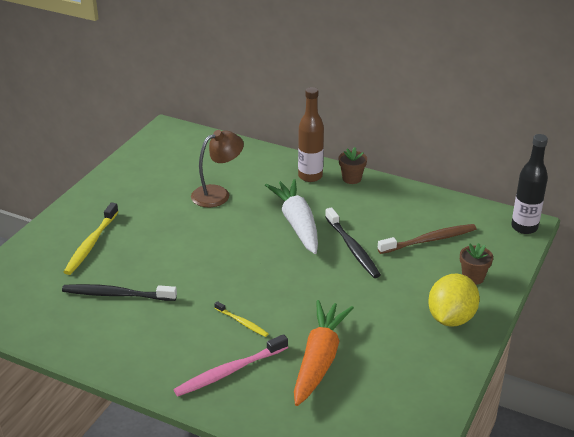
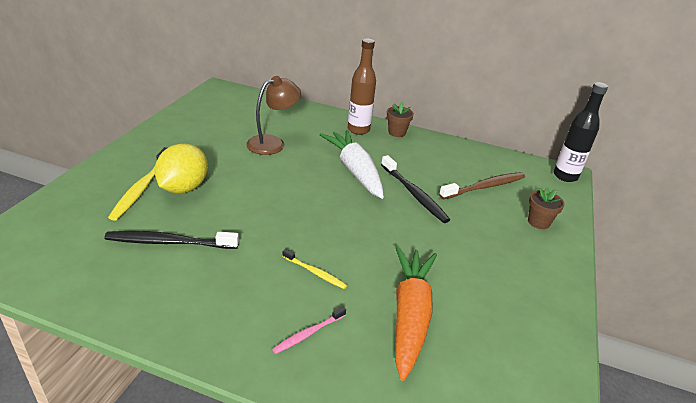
camera: 10 degrees left, 0 degrees up
(229, 372) = (308, 334): pink toothbrush -> pink toothbrush, size x0.57
(451, 318) = (533, 264): yellow lemon -> yellow lemon (183, 188)

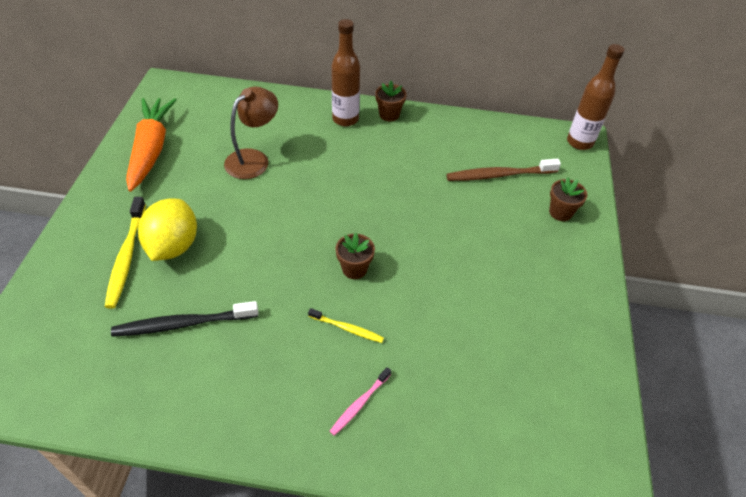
camera: 10 degrees left, 15 degrees up
(335, 230) = (354, 269): none -> brown flower pot
(354, 170) = (355, 181): white carrot -> none
(410, 315) = (453, 359): orange carrot -> orange carrot (151, 149)
(414, 194) = (426, 201): black toothbrush -> none
(485, 187) = (499, 175): brown toothbrush -> brown toothbrush turned 150 degrees counterclockwise
(565, 176) = (579, 142): black bottle -> brown bottle

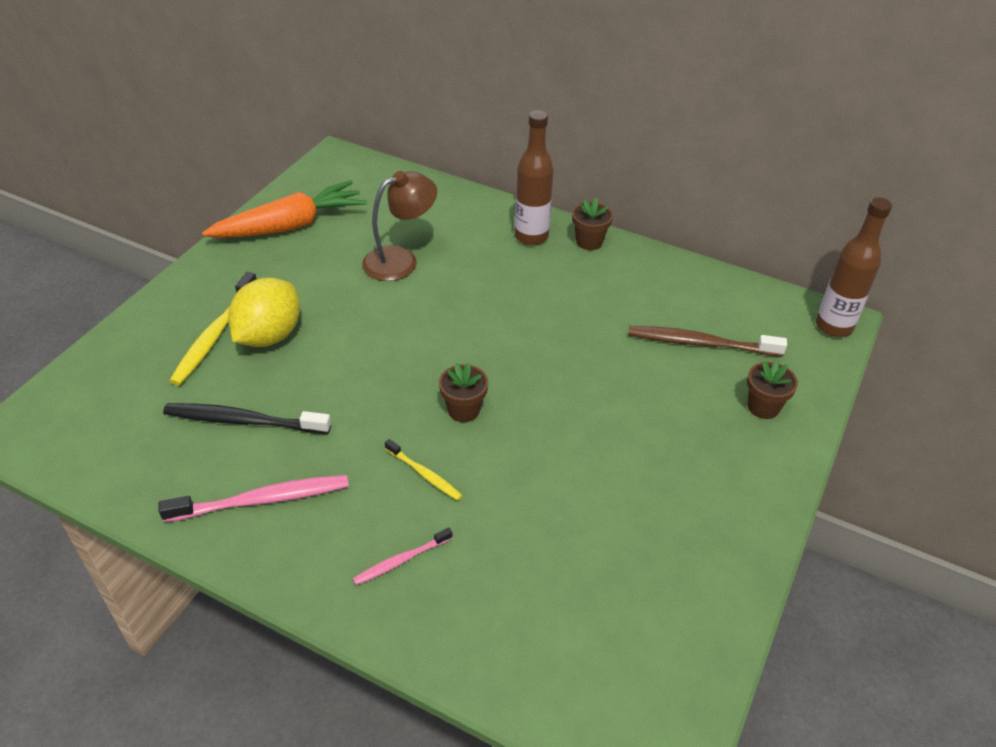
camera: 20 degrees right, 5 degrees down
(151, 149) = (290, 226): orange carrot -> orange carrot turned 45 degrees clockwise
(228, 386) = (263, 500): none -> pink toothbrush

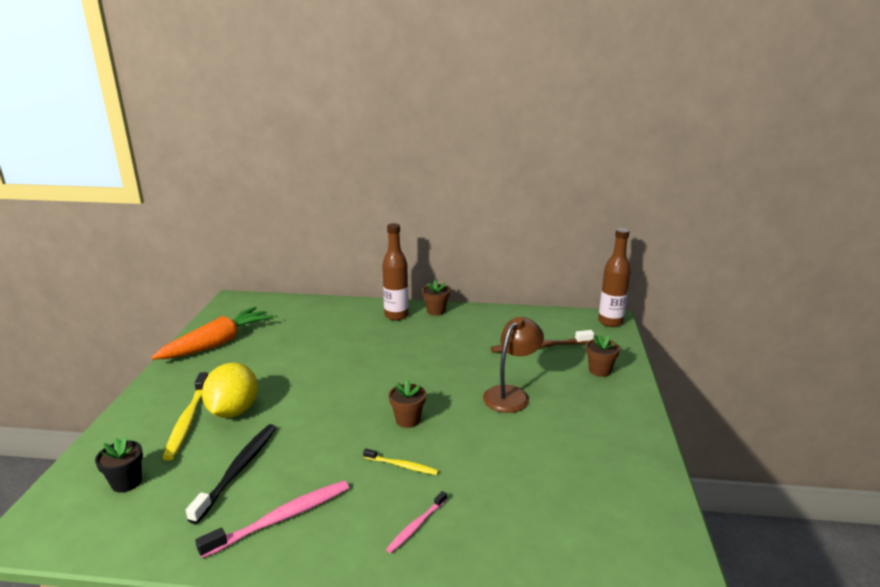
camera: 20 degrees left, 20 degrees down
(125, 400) = (126, 482): none -> black flower pot
(243, 421) = (238, 470): black toothbrush -> black toothbrush turned 120 degrees clockwise
(400, 260) = (312, 346): brown lamp -> brown lamp (511, 394)

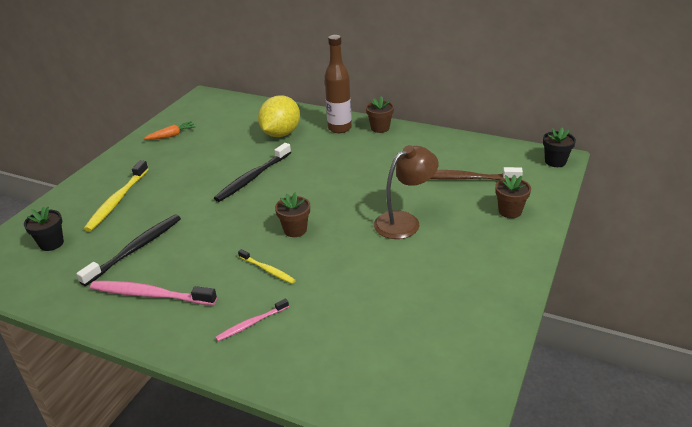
camera: 20 degrees right, 10 degrees up
(217, 343) = (172, 135): orange carrot -> orange carrot, size x0.46
(233, 411) = (156, 198): yellow lemon -> yellow lemon (281, 134)
(282, 518) = (150, 295): pink toothbrush -> pink toothbrush turned 150 degrees counterclockwise
(332, 374) = (252, 178): none -> black toothbrush
(610, 322) = (555, 162): brown bottle -> black flower pot

